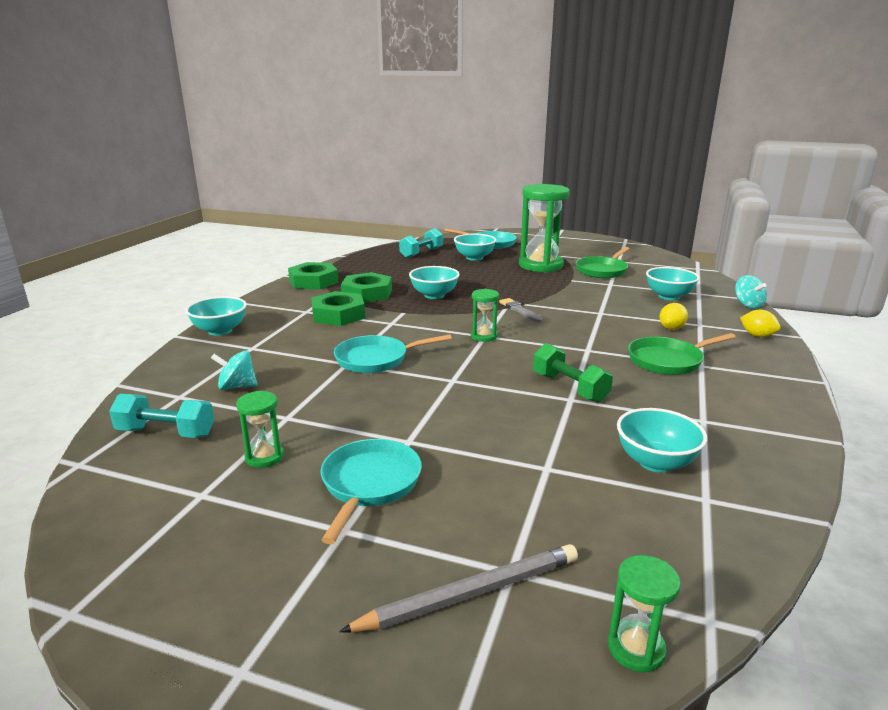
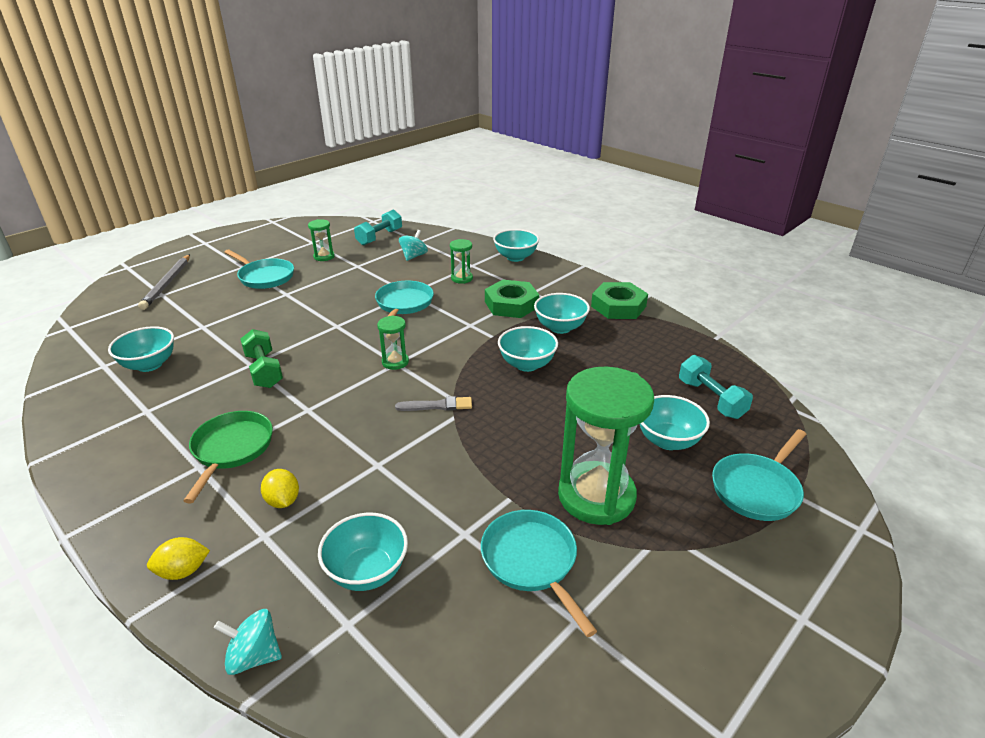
camera: 115 degrees right, 10 degrees up
(367, 293) = (560, 327): green nut -> turquoise bowl
(569, 388) = (264, 370): green dumbbell -> green dumbbell turned 75 degrees clockwise
(602, 270) = (532, 562): green pan -> turquoise pan
(636, 648) = (91, 307): green hourglass -> green hourglass (462, 278)

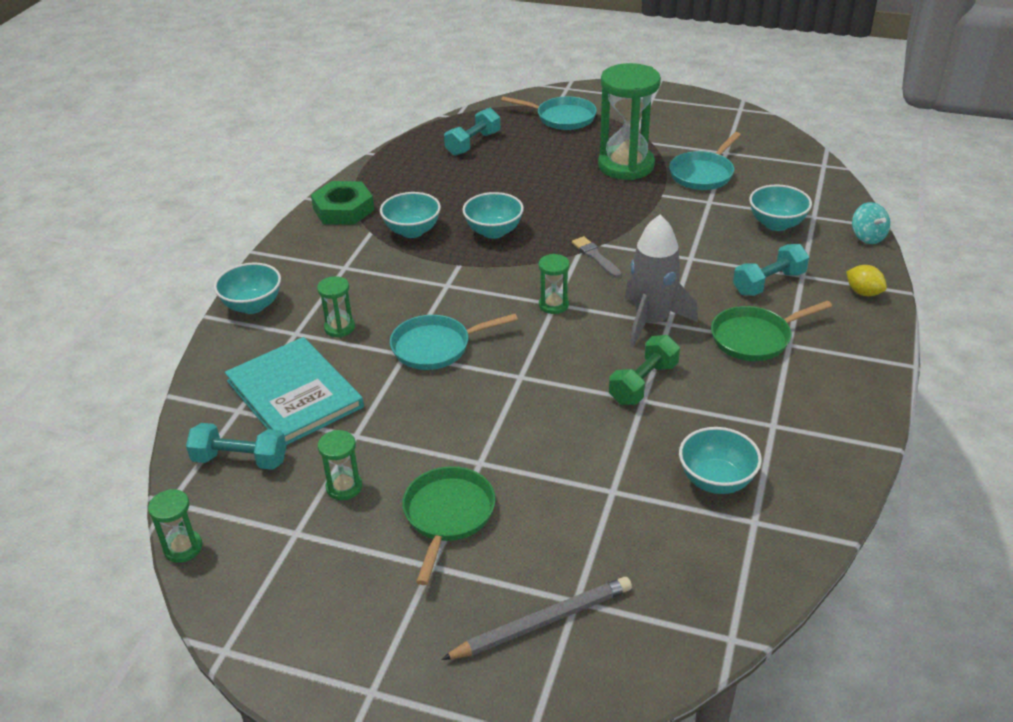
camera: 115 degrees left, 5 degrees up
(264, 277) = (447, 516): turquoise pan -> green pan
(283, 501) = (768, 283): yellow lemon -> turquoise dumbbell
(320, 402) = (652, 321): none -> grey rocket
(340, 220) = (183, 548): none -> green hourglass
(413, 256) = (294, 394): turquoise spinning top -> turquoise book
(511, 304) = (383, 272): green nut -> none
(668, 440) = (541, 152): turquoise bowl -> none

